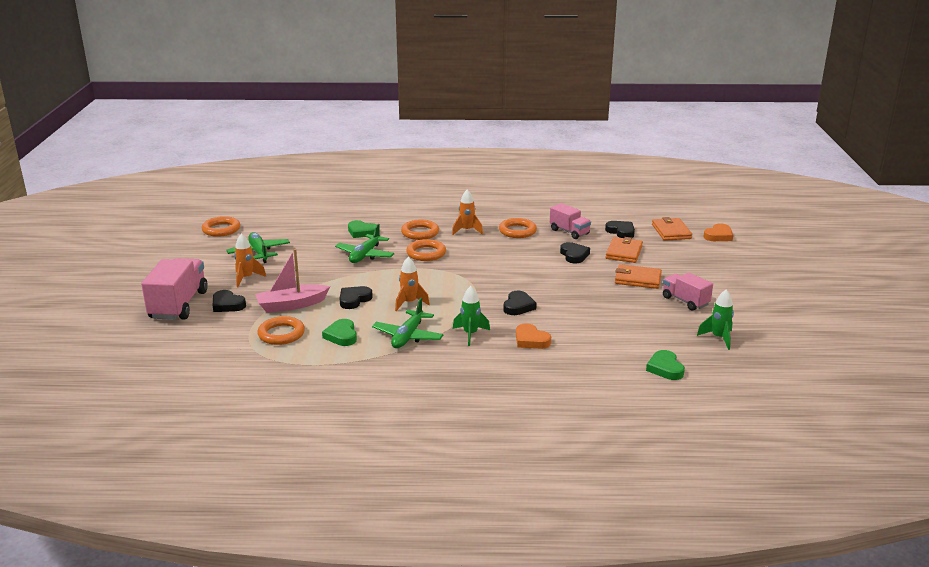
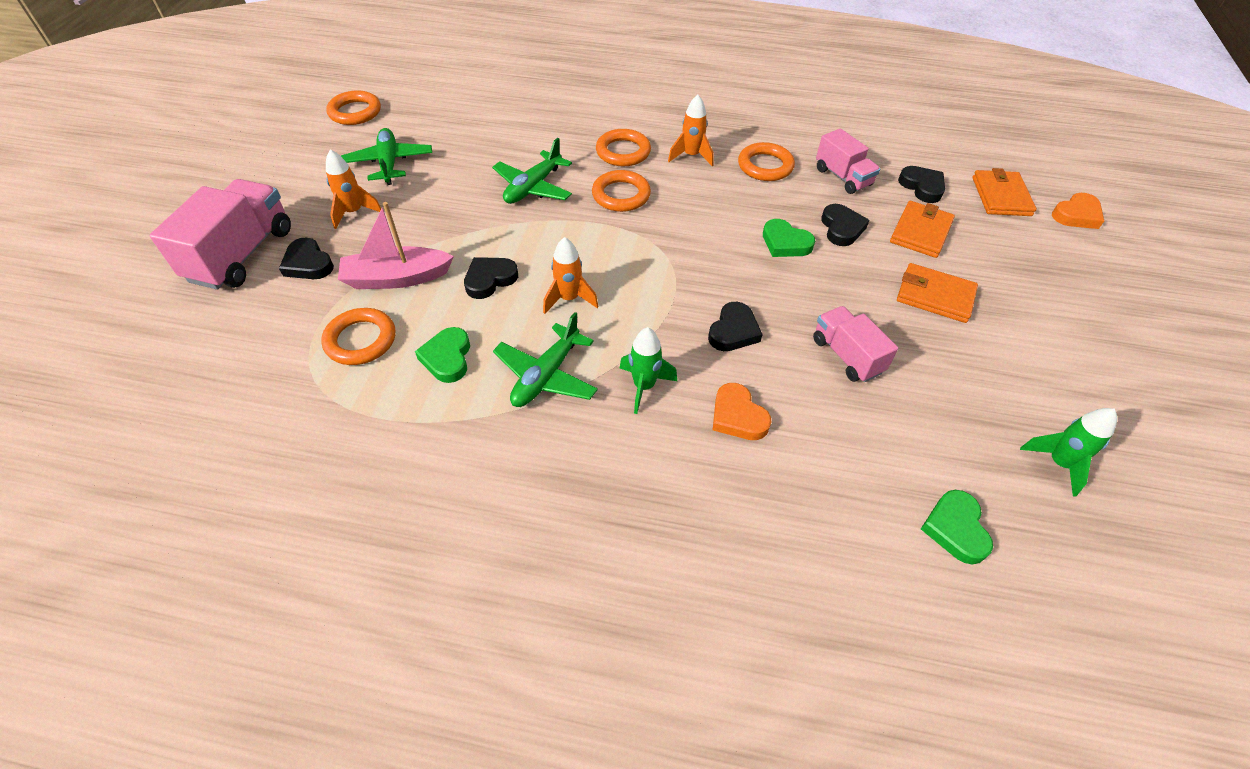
camera: 10 degrees right, 25 degrees up
(361, 232) = (542, 140): green heart -> green heart (785, 243)
(685, 301) = (1008, 359): pink truck -> pink truck (846, 356)

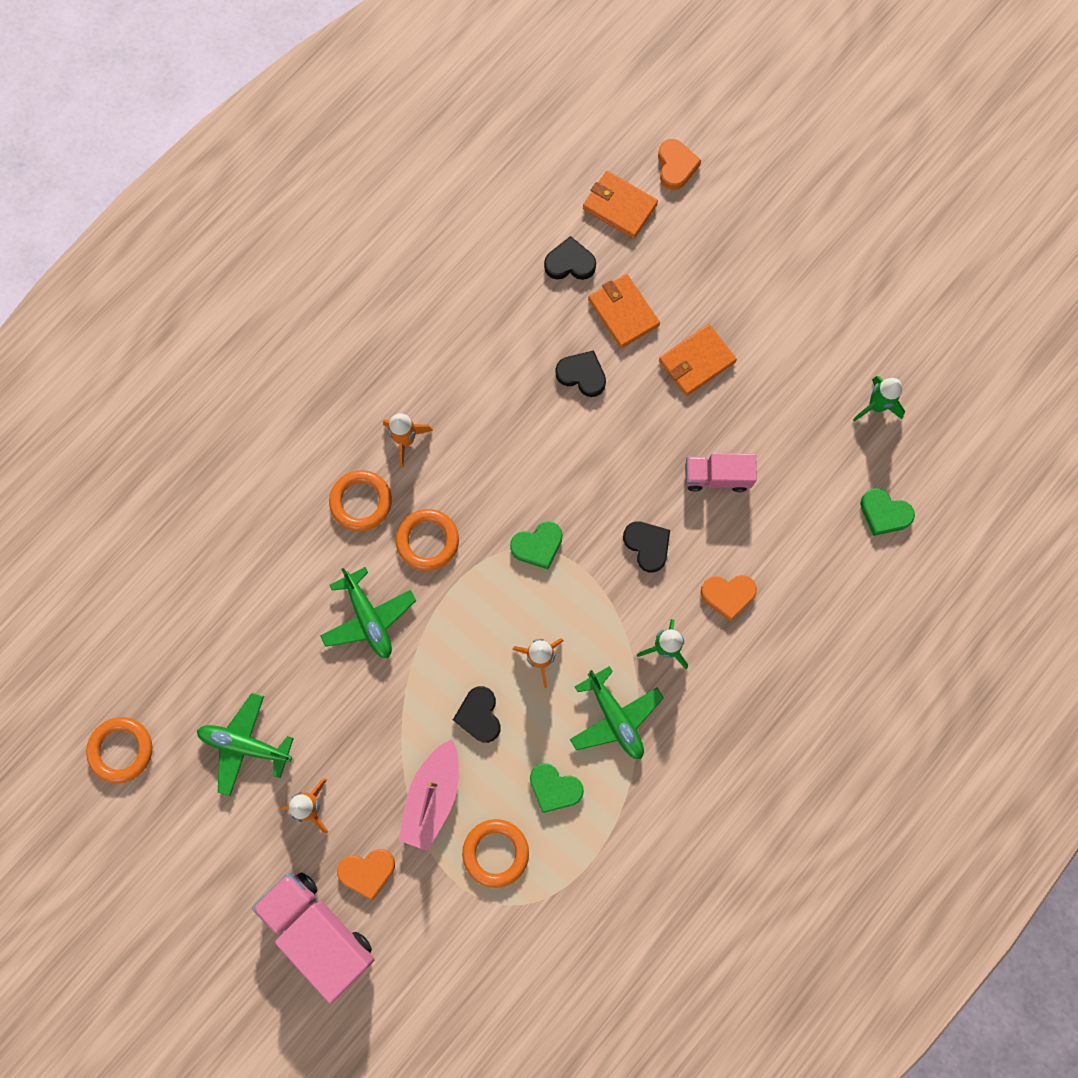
camera: 60 degrees left, 25 degrees up
(308, 264) = (367, 871): black heart -> orange heart
(765, 166) = (461, 381): orange ring -> none
(785, 243) = (573, 436): green heart -> green heart (537, 546)
(842, 177) = (517, 322): pink truck -> none

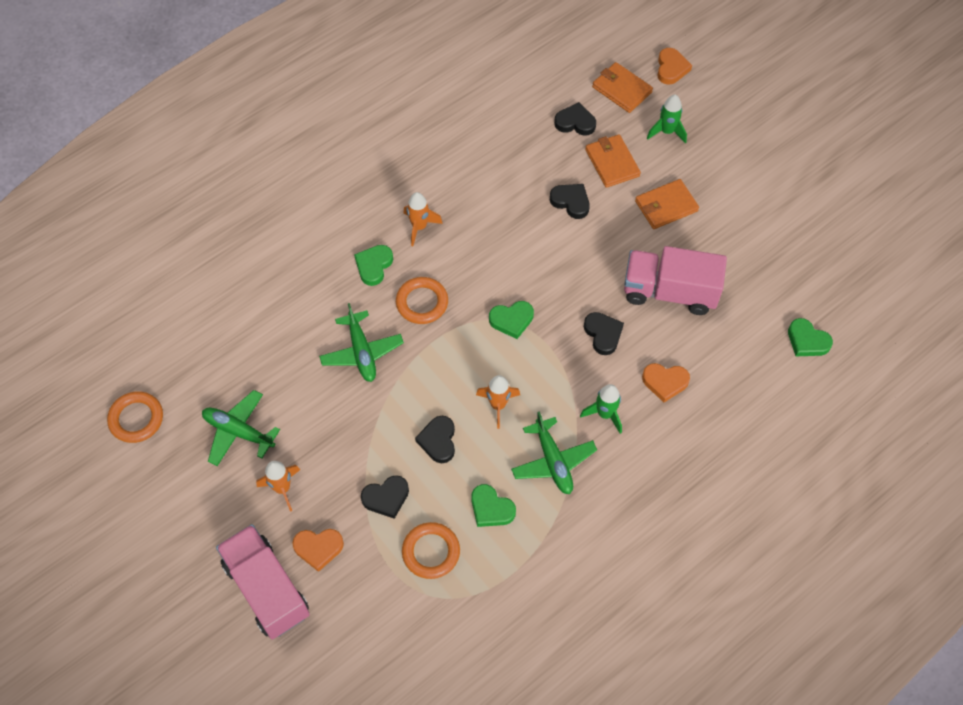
camera: 10 degrees right, 15 degrees down
(361, 502) = (374, 266): orange ring -> green heart
(432, 796) = (386, 498): pink boat -> black heart
(717, 476) = (669, 292): pink truck -> pink truck, size x1.66
(876, 406) = (811, 260): green rocket -> green rocket (667, 131)

